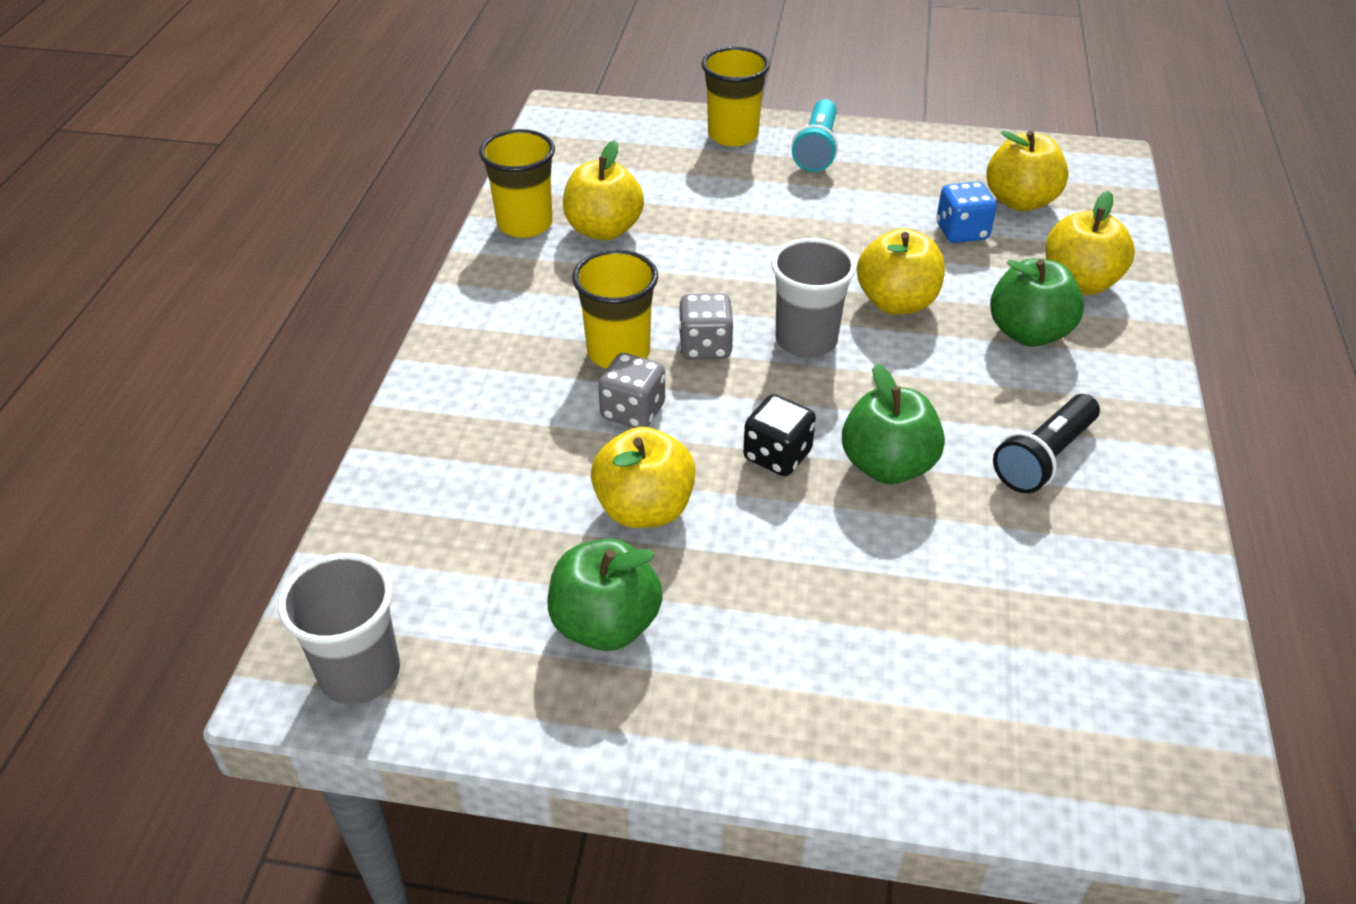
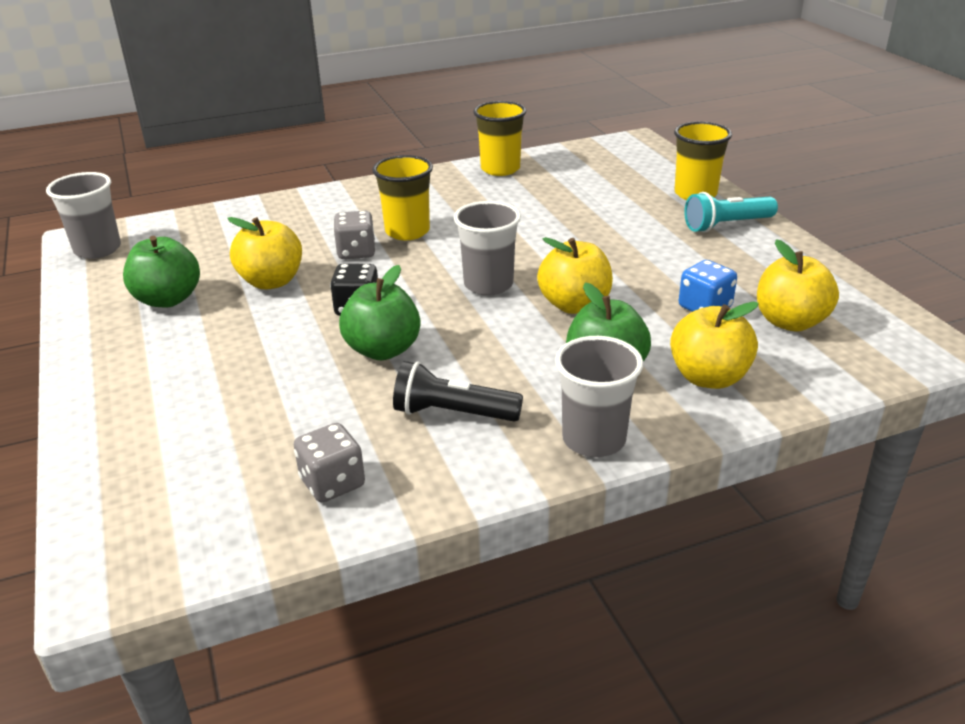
camera: 60 degrees right, 10 degrees down
(604, 230) = (525, 190): yellow apple -> none
(705, 347) = (443, 254): grey dice -> grey dice (332, 483)
(1137, 387) = (594, 439): none -> grey cup

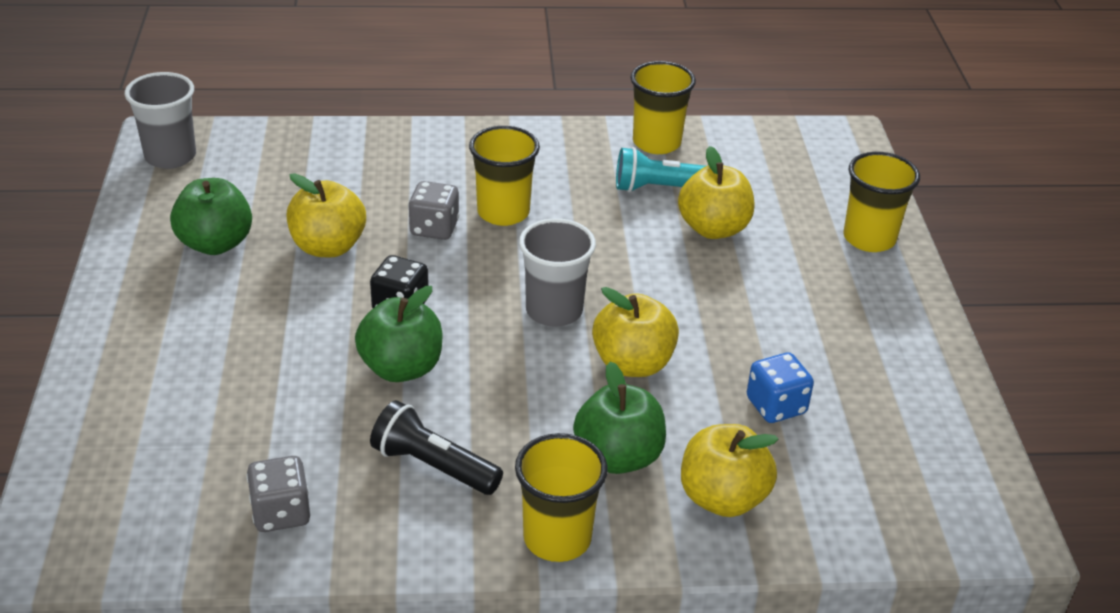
camera: 15 degrees right, 5 degrees up
(594, 439) = (557, 538): grey cup -> yellow cup
(726, 225) = (876, 295): turquoise flashlight -> turquoise flashlight (662, 189)
(790, 322) = (861, 452): yellow apple -> yellow apple (713, 228)

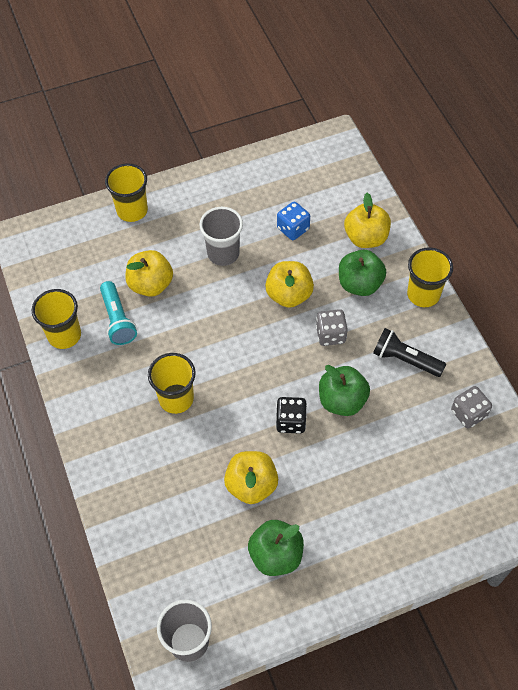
camera: 105 degrees left, 20 degrees up
(433, 466) = (405, 360): black flashlight -> black flashlight turned 105 degrees clockwise
(434, 228) = (208, 432): grey dice -> grey dice (330, 335)
(554, 311) = (261, 343): grey cup -> grey cup (223, 253)

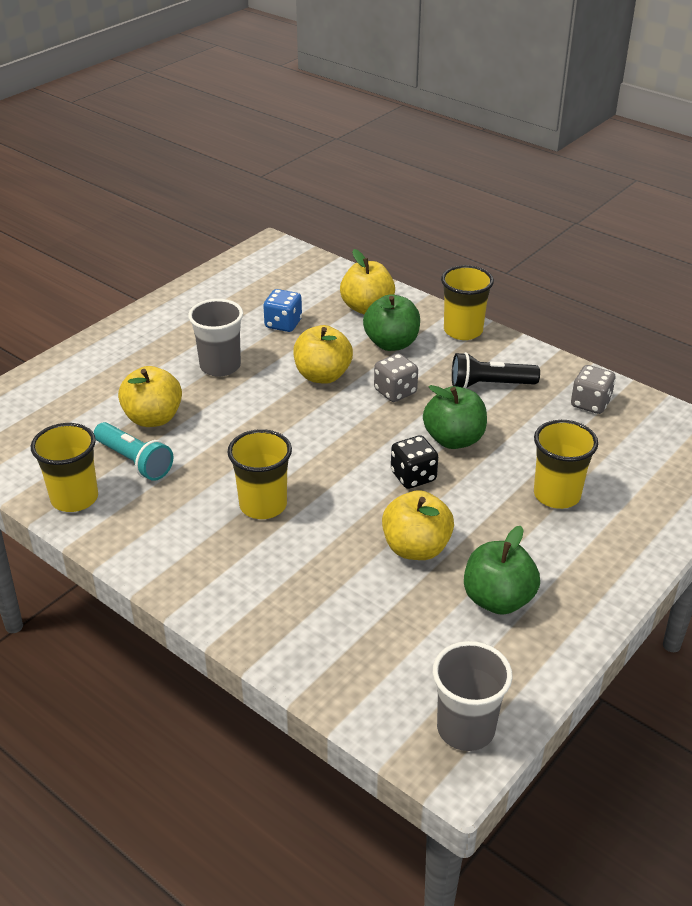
camera: 30 degrees left, 20 degrees down
(132, 210) = (81, 364): yellow cup -> yellow cup (557, 495)

